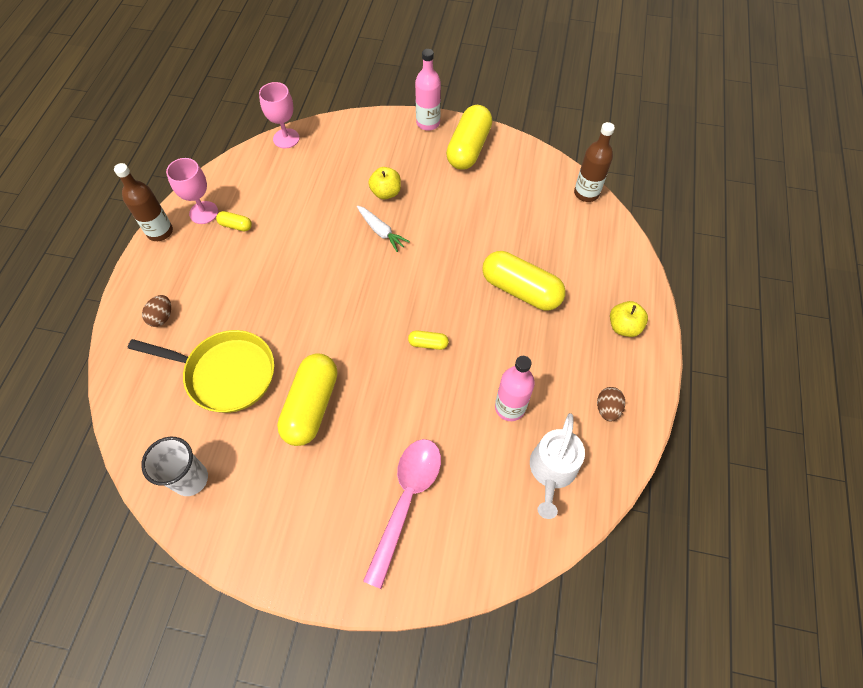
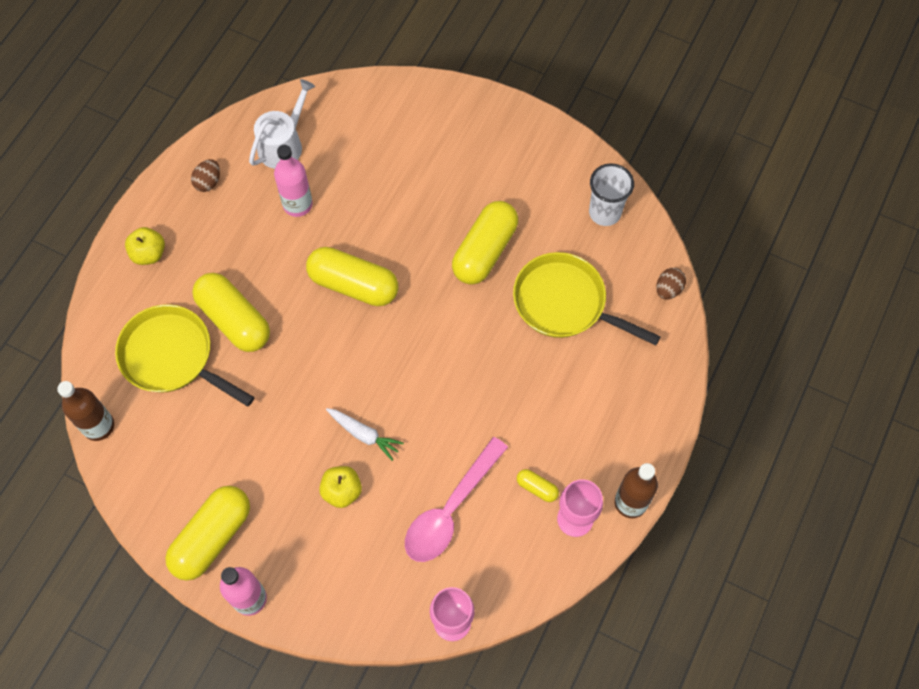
camera: 165 degrees left, 5 degrees up
(162, 317) = (629, 384): brown egg -> brown egg (668, 289)
(381, 231) = (364, 434): white carrot -> white carrot turned 150 degrees clockwise
(406, 500) = (417, 151): pink spoon -> pink spoon (450, 509)
(428, 343) = (353, 285): yellow capsule -> yellow capsule, size x2.25
(557, 251) = (172, 357): none -> yellow pan

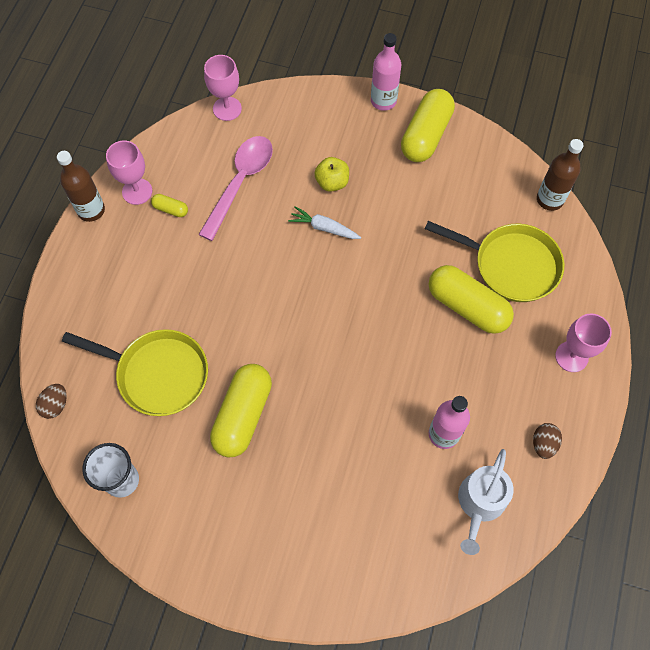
camera: 170 degrees right, 0 degrees up
(149, 254) = (571, 356): yellow apple -> pink goblet
(353, 285) = (365, 358): yellow capsule -> none

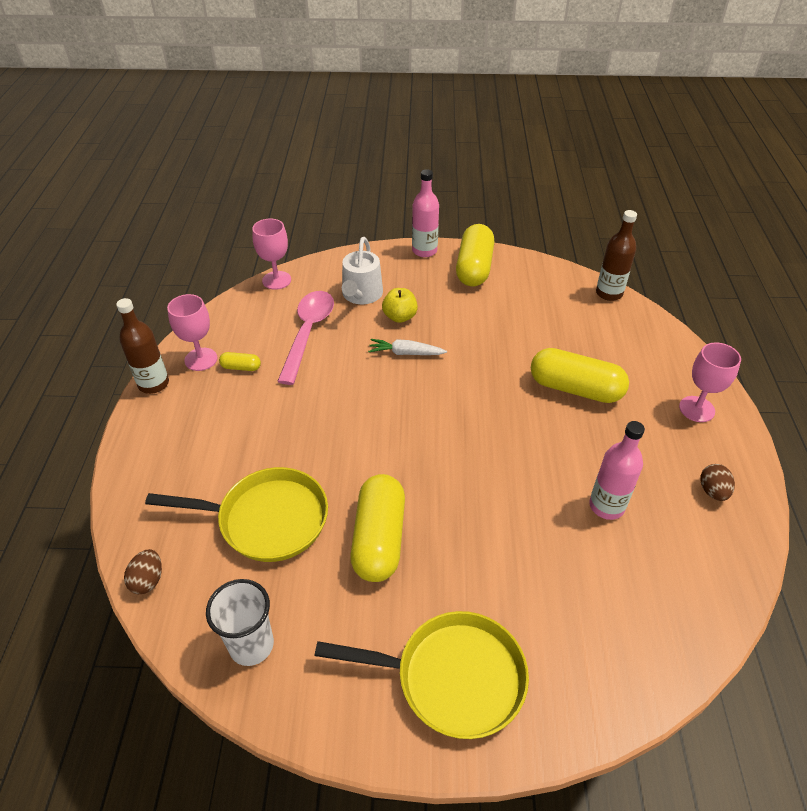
camera: 15 degrees left, 20 degrees down
(480, 503) = (678, 565): white watering can -> white watering can (361, 295)
(510, 265) = (599, 348): yellow pan -> yellow pan (451, 677)

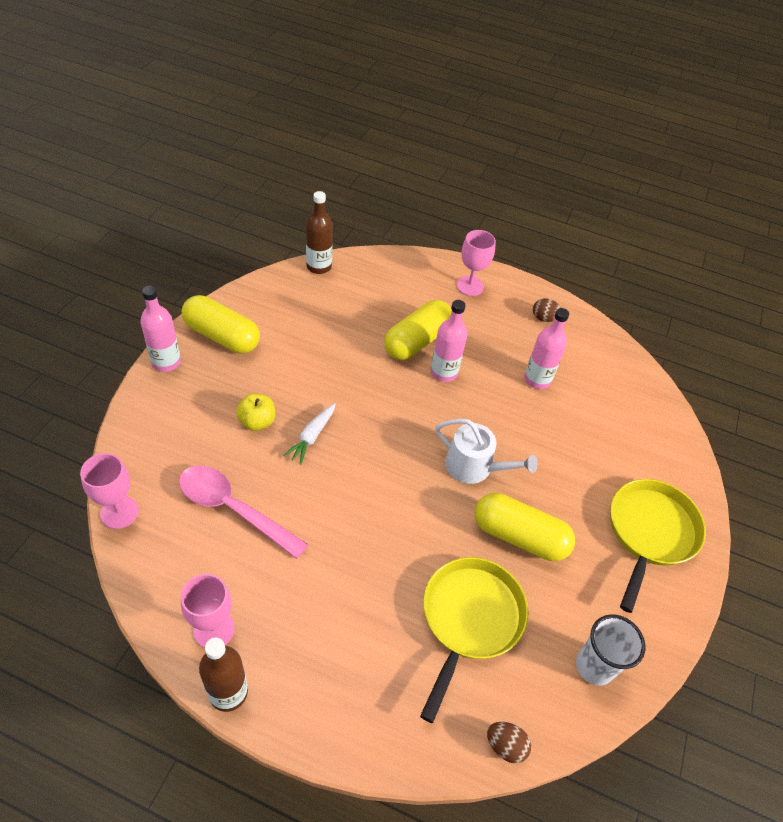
camera: 75 degrees left, 5 degrees up
(241, 367) = (251, 589): yellow capsule -> none
(361, 295) = (201, 441): white watering can -> white watering can (474, 467)
(550, 421) = (444, 372): none -> pink bottle

